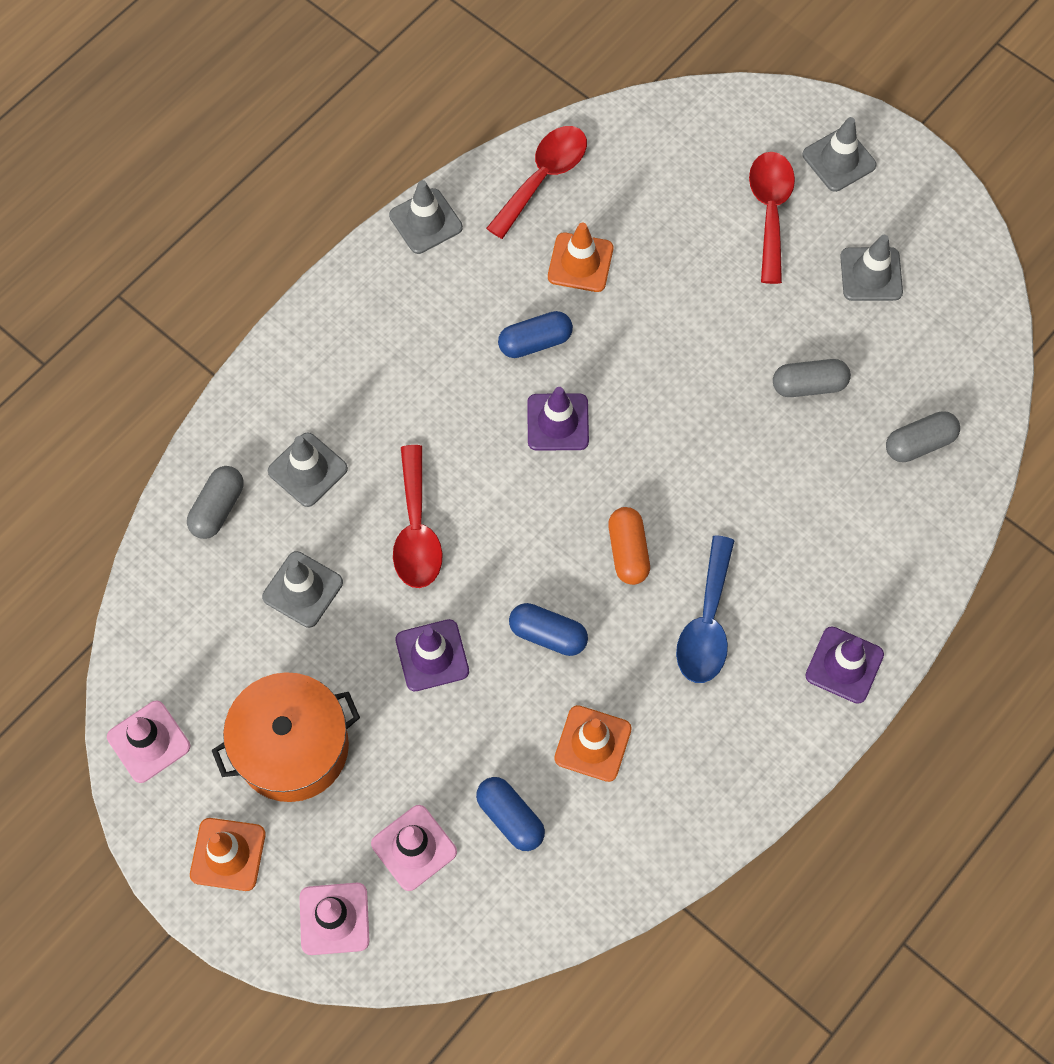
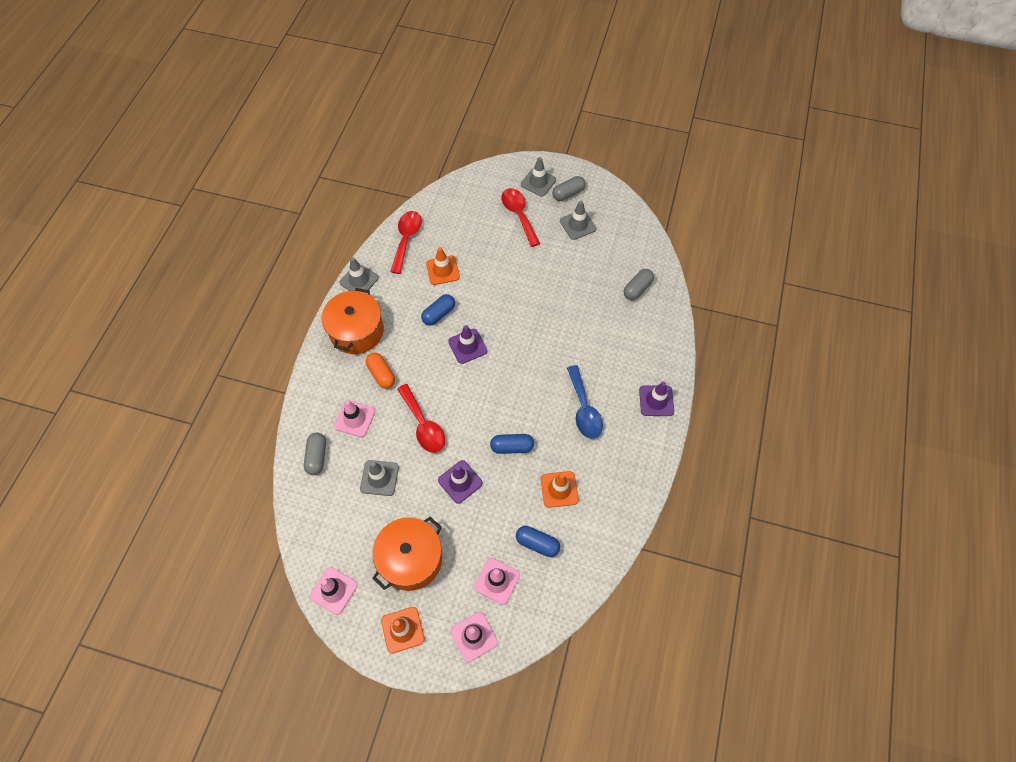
camera: 25 degrees left, 5 degrees down
(307, 470) = (355, 419): grey traffic cone -> pink traffic cone
(380, 314) = (356, 331): none -> orange pot
(628, 551) = (530, 392): orange capsule -> orange capsule (381, 374)
(809, 385) = (575, 283): grey capsule -> grey capsule (568, 193)

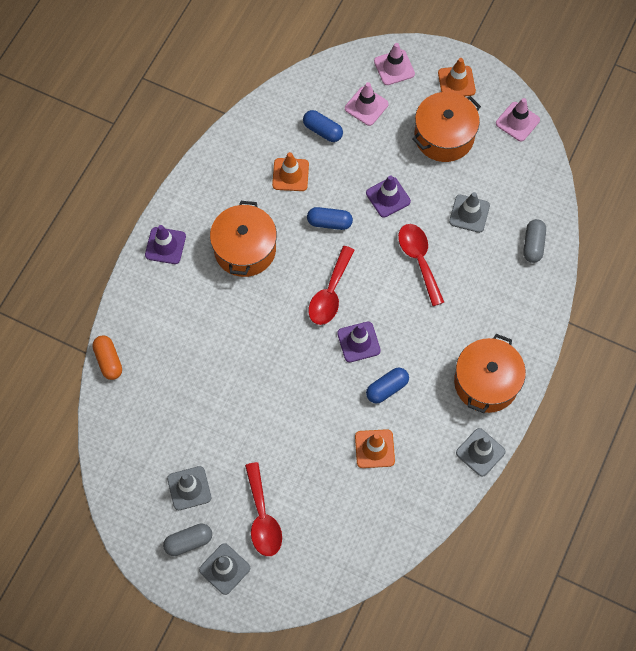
camera: 170 degrees left, 5 degrees up
(355, 419) = (492, 278): pink traffic cone -> none
(381, 374) = (460, 324): orange capsule -> orange capsule (108, 361)
(406, 239) = (416, 504): red spoon -> red spoon (330, 293)
(584, 409) = (245, 249): blue spoon -> orange pot
(637, 289) = (142, 382): grey capsule -> none

